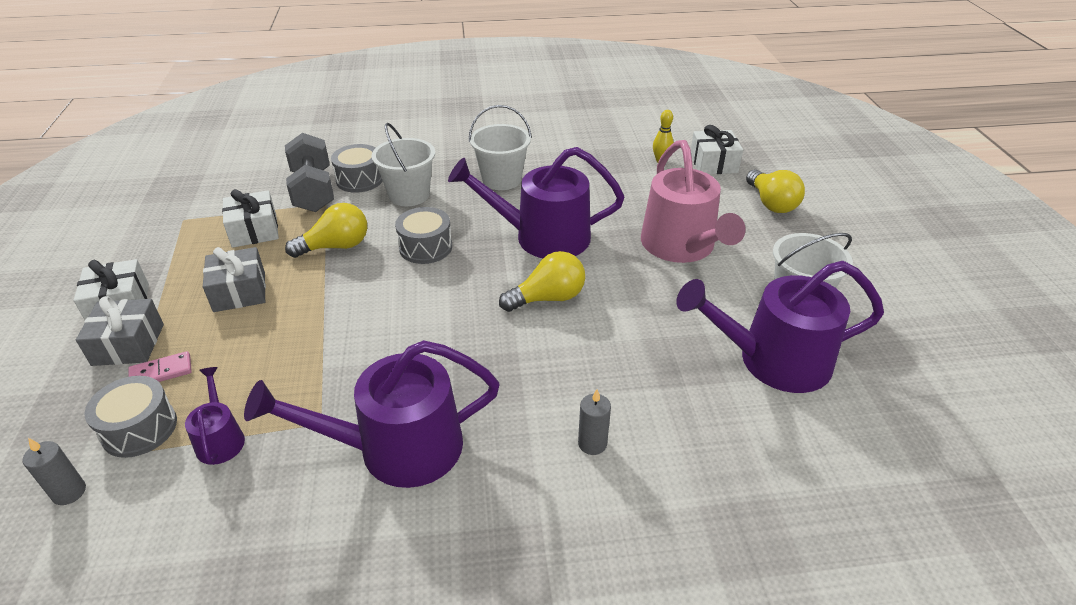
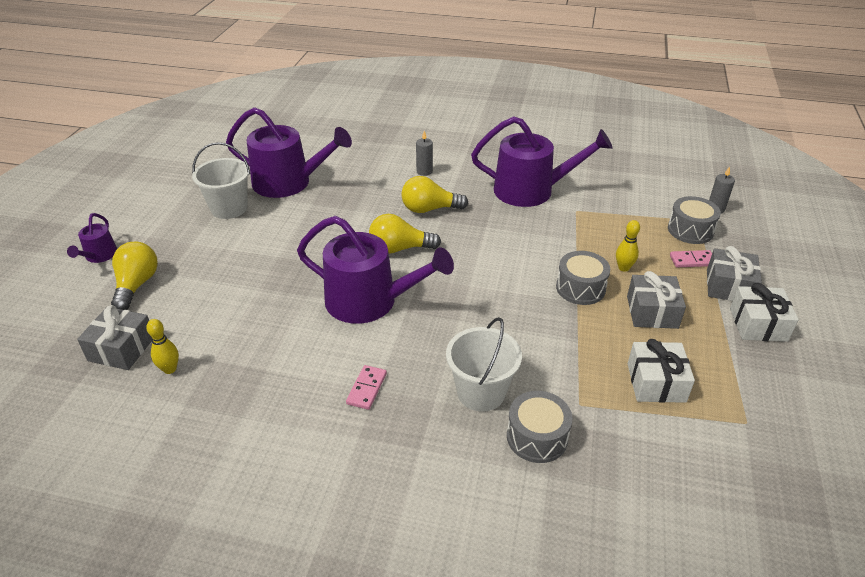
camera: 160 degrees left, 0 degrees up
(220, 439) = (636, 215): purple watering can -> purple watering can (99, 256)
(261, 338) = (623, 268): none -> yellow bowling pin
(313, 191) = (595, 431): grey dumbbell -> none
(335, 246) = (567, 339): yellow light bulb -> yellow light bulb (429, 209)
(425, 247) = (481, 317): grey drum -> grey drum (580, 288)
(501, 179) = (367, 389): white bucket -> pink domino
(681, 246) = (262, 264): pink watering can -> none
(713, 163) = (122, 348): white gift -> grey gift

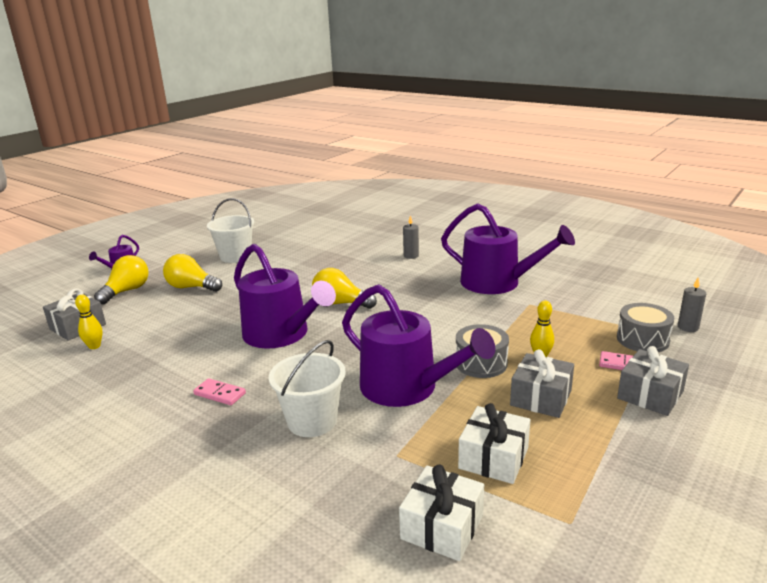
camera: 25 degrees right, 15 degrees down
(288, 183) = (294, 247): purple watering can -> purple watering can (406, 387)
(367, 389) = (219, 394): pink domino -> pink domino turned 75 degrees clockwise
(429, 209) = (391, 281): yellow light bulb -> yellow light bulb (191, 287)
(537, 437) = (330, 470): grey drum -> none
(758, 324) = (659, 436): white gift -> white gift (442, 527)

